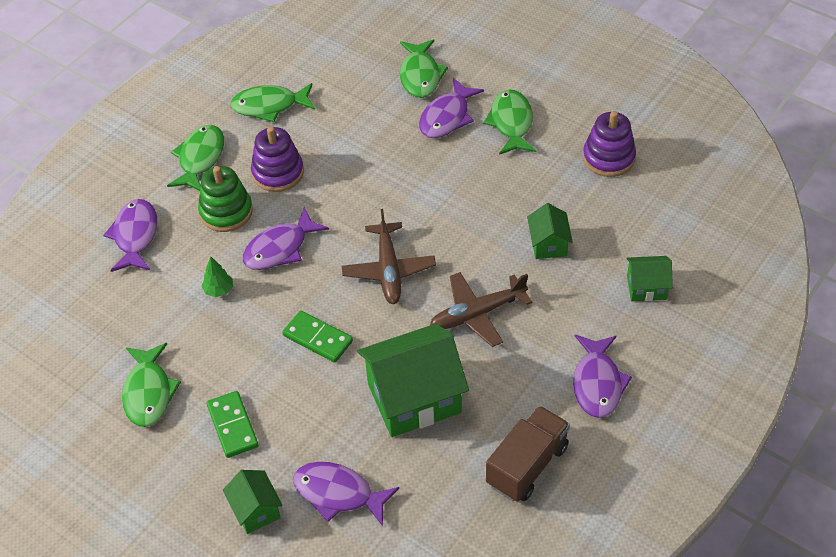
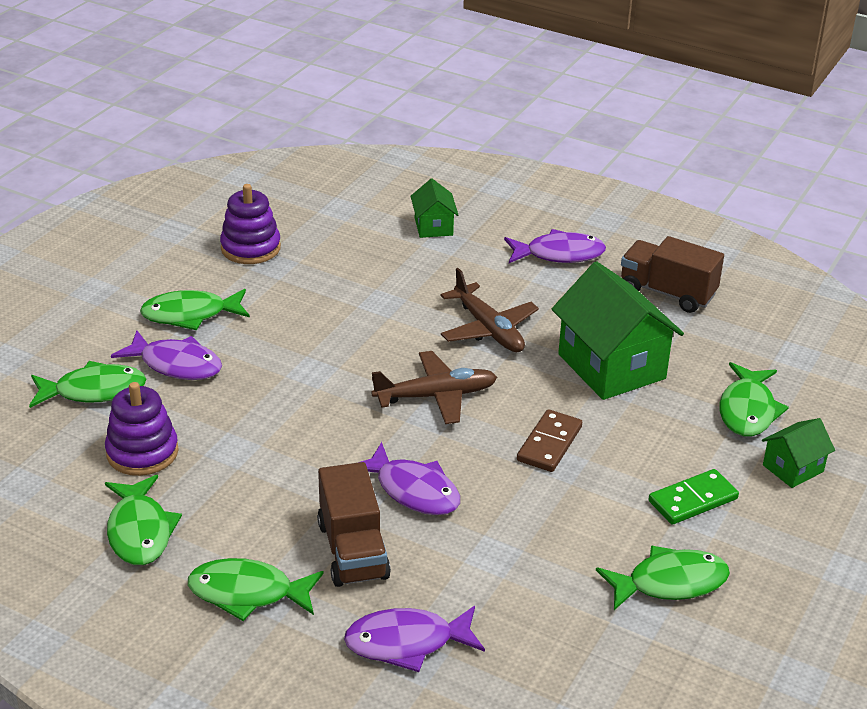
camera: 100 degrees left, 15 degrees down
(219, 290) = (492, 539): green tree -> none
(226, 212) = (353, 550): green stacking toy -> brown truck
(278, 173) = (276, 507): purple stacking toy -> purple stacking toy (142, 452)
(318, 338) = (549, 444): green domino -> brown domino
(338, 493) = (747, 410): purple fish -> green fish
(548, 244) = (382, 285): green house -> none

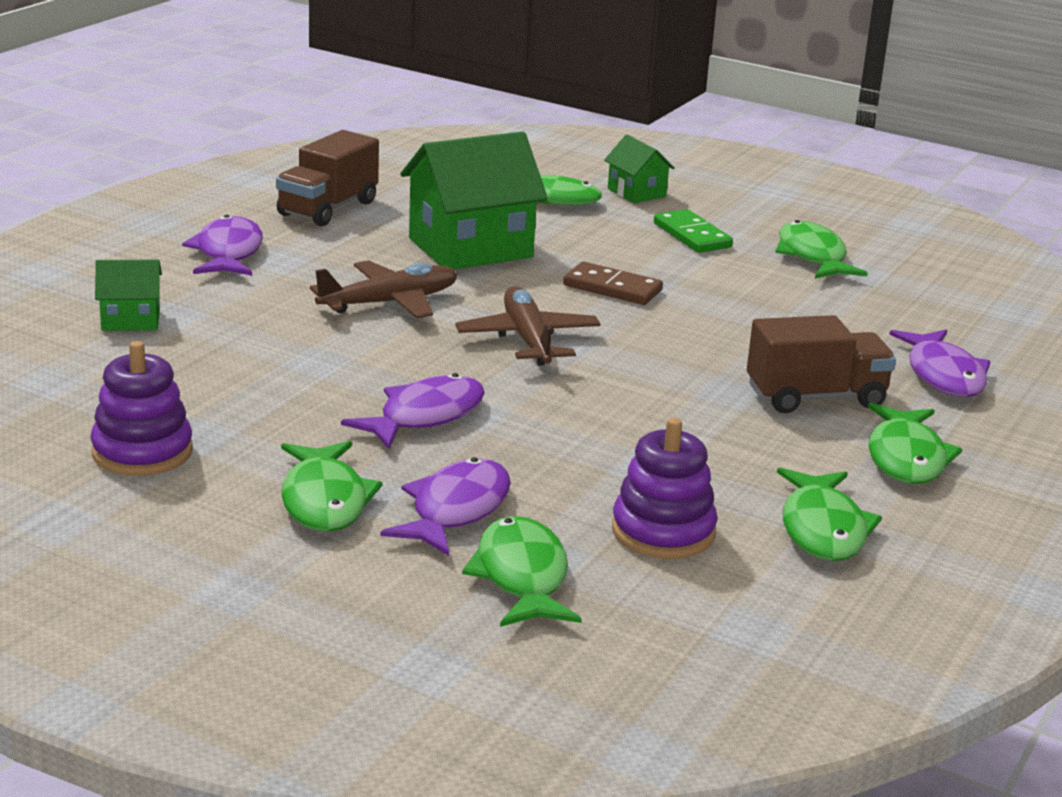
camera: 90 degrees left, 10 degrees down
(140, 531) = (823, 529): green fish -> green fish turned 105 degrees clockwise
(413, 490) = (705, 361): purple fish -> purple fish (425, 416)

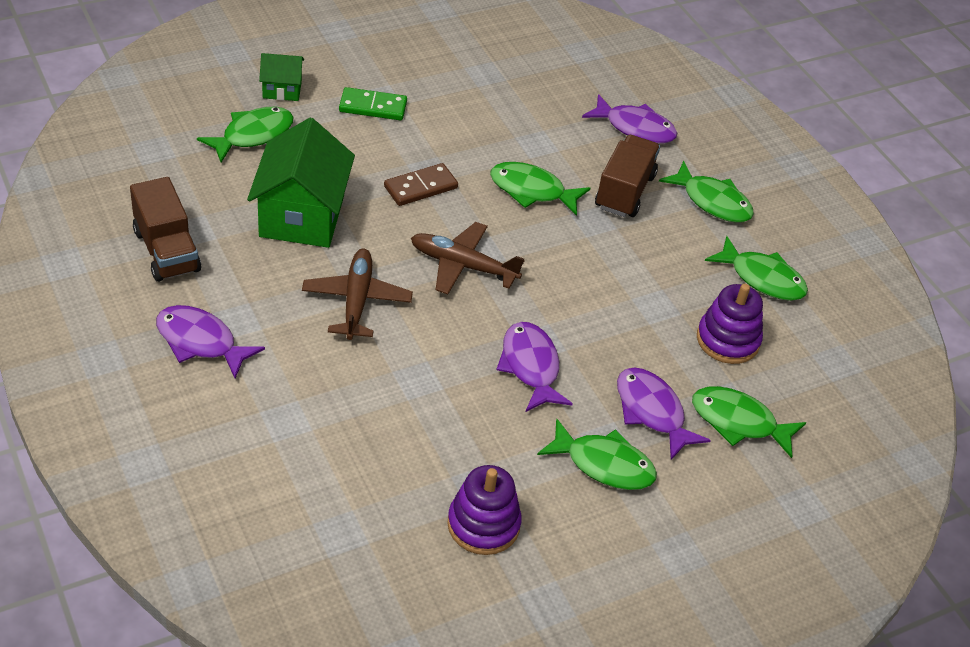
camera: 60 degrees left, 20 degrees up
(130, 320) = (274, 446): green house -> none
(813, 256) = (448, 77): green fish -> green fish (532, 191)

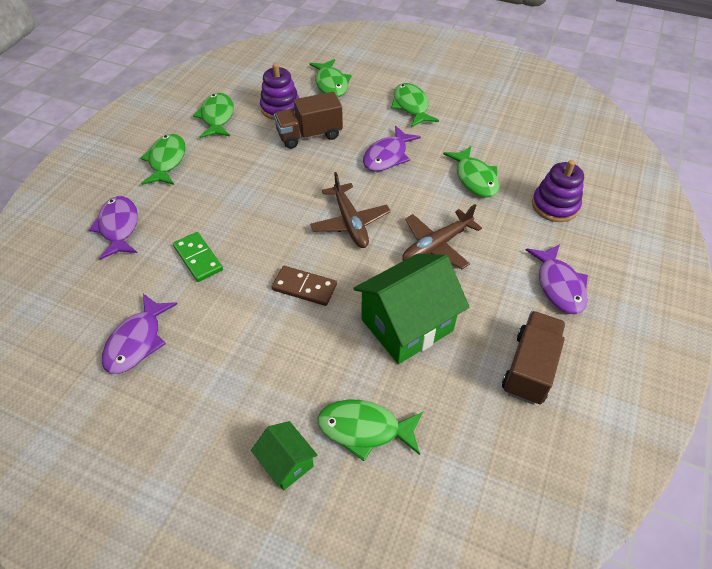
camera: 125 degrees left, 5 degrees up
(373, 107) = (243, 381): green domino -> green domino (198, 258)
(483, 524) = (493, 120): purple stacking toy -> purple stacking toy (554, 205)
(532, 191) = (244, 235): green fish -> green fish (474, 178)
(624, 191) = (197, 197): brown truck -> brown truck (309, 135)
(652, 412) = (360, 108): purple fish -> purple fish (137, 341)

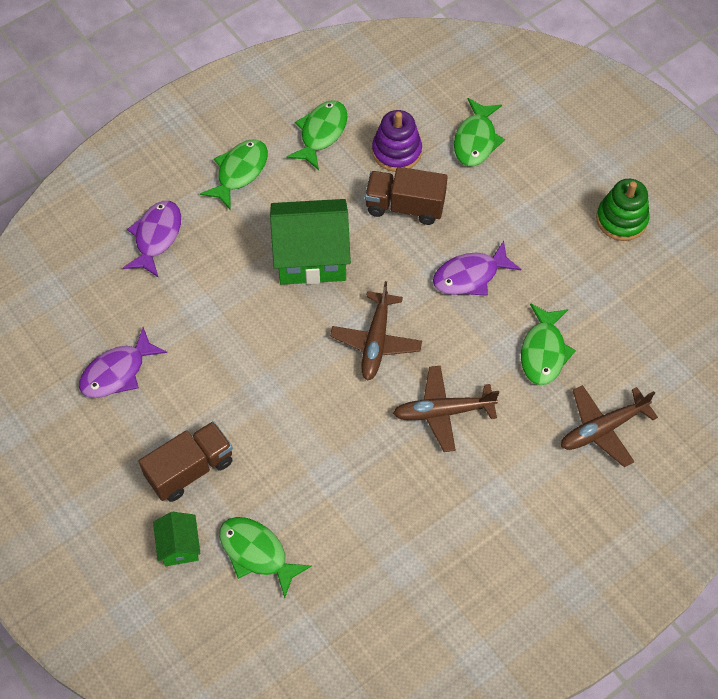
camera: 30 degrees right, 10 degrees up
(198, 258) = (210, 310): green domino -> none
(304, 287) = (288, 392): brown domino -> none
(407, 325) = (356, 480): green house -> green house (311, 257)
(411, 106) = (546, 217): green fish -> none
(459, 90) = (621, 219): none -> green stacking toy
(529, 368) = (435, 579): brown truck -> brown truck (190, 469)
(554, 205) = (603, 428): purple stacking toy -> brown plane
(559, 285) = (530, 518): purple fish -> none

